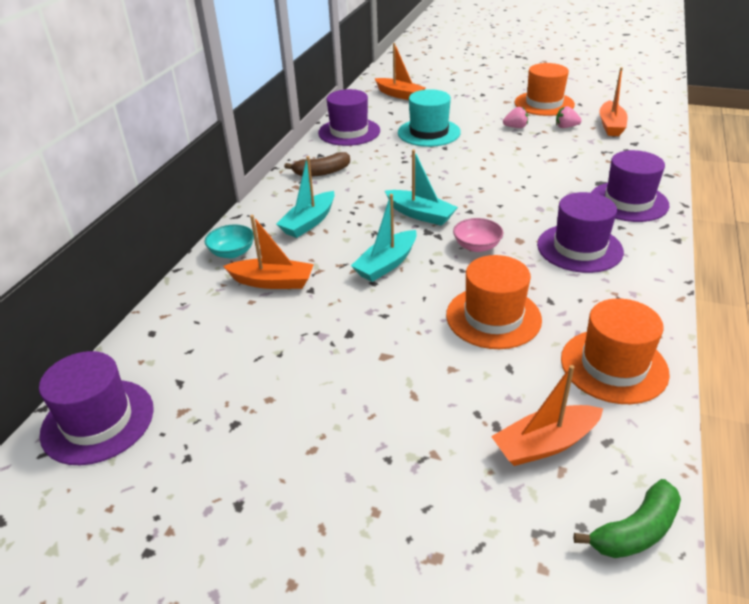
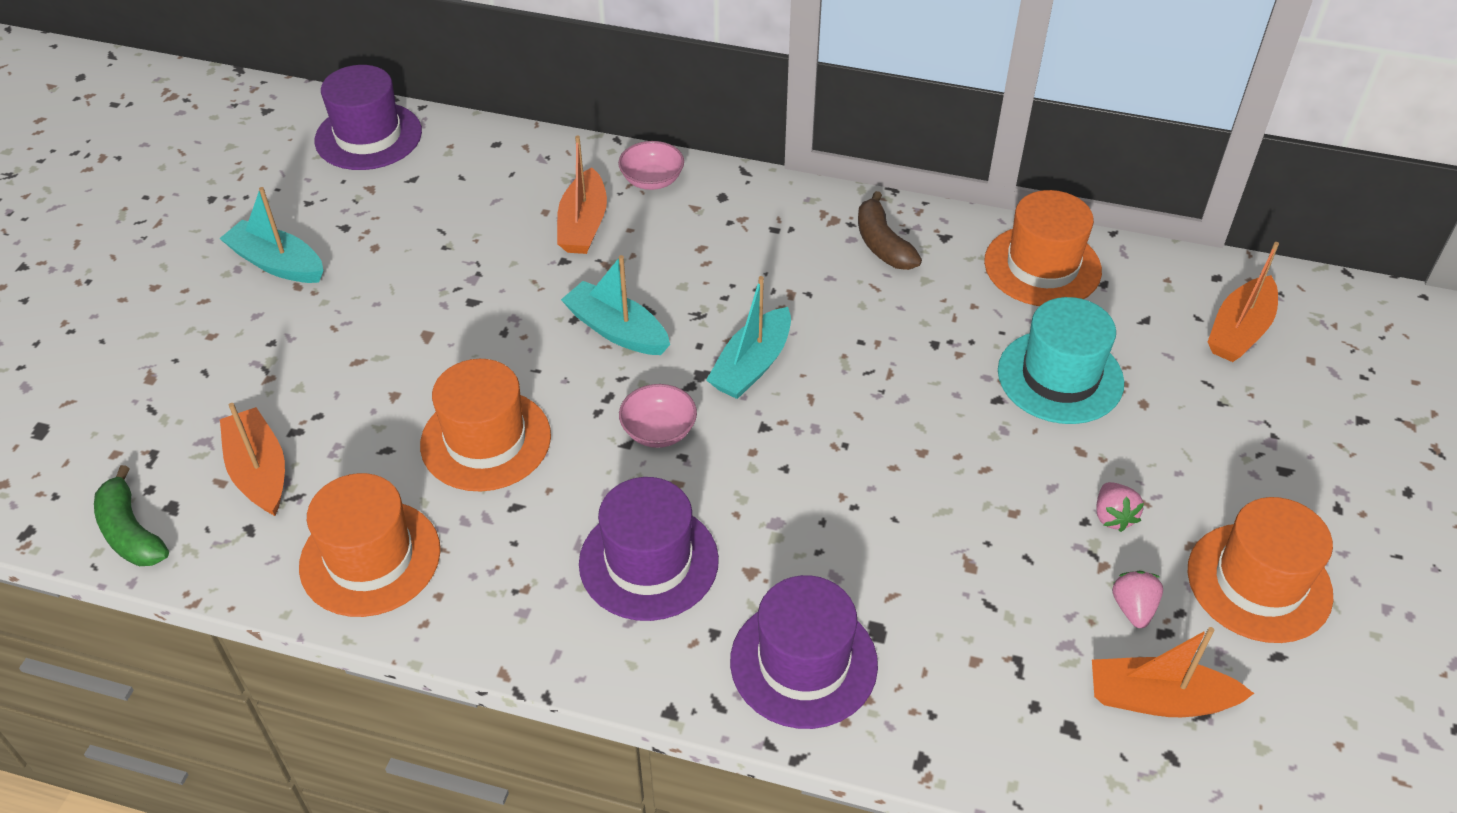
camera: 85 degrees right, 10 degrees up
(232, 252) = (652, 180): turquoise bowl -> pink bowl
(309, 222) = (727, 244): turquoise boat -> turquoise boat (277, 263)
(349, 132) = (1042, 266): purple hat -> orange hat

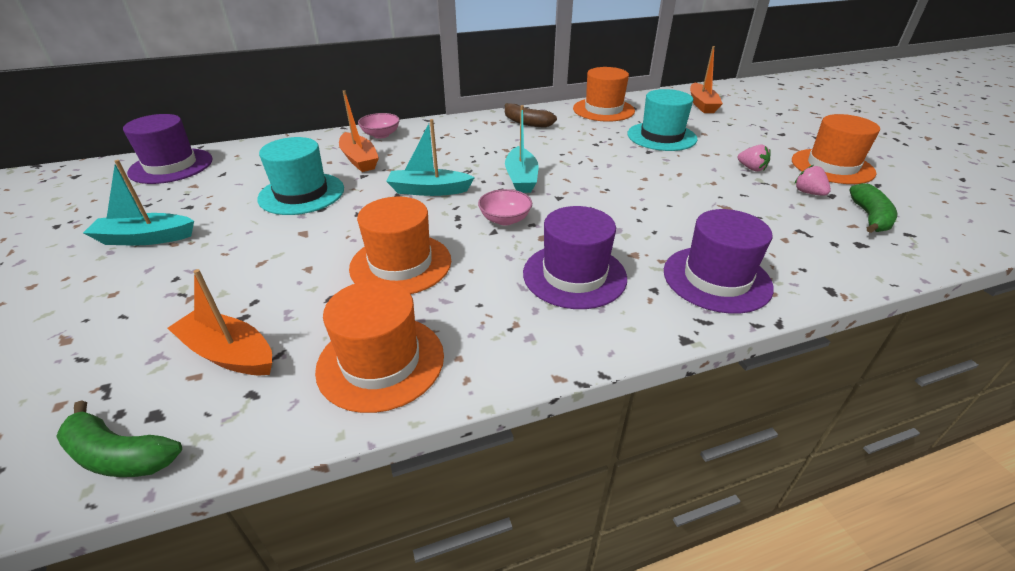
camera: 35 degrees left, 10 degrees down
(471, 262) = (301, 194): none -> turquoise hat
(1158, 699) = (869, 217): orange boat -> green banana

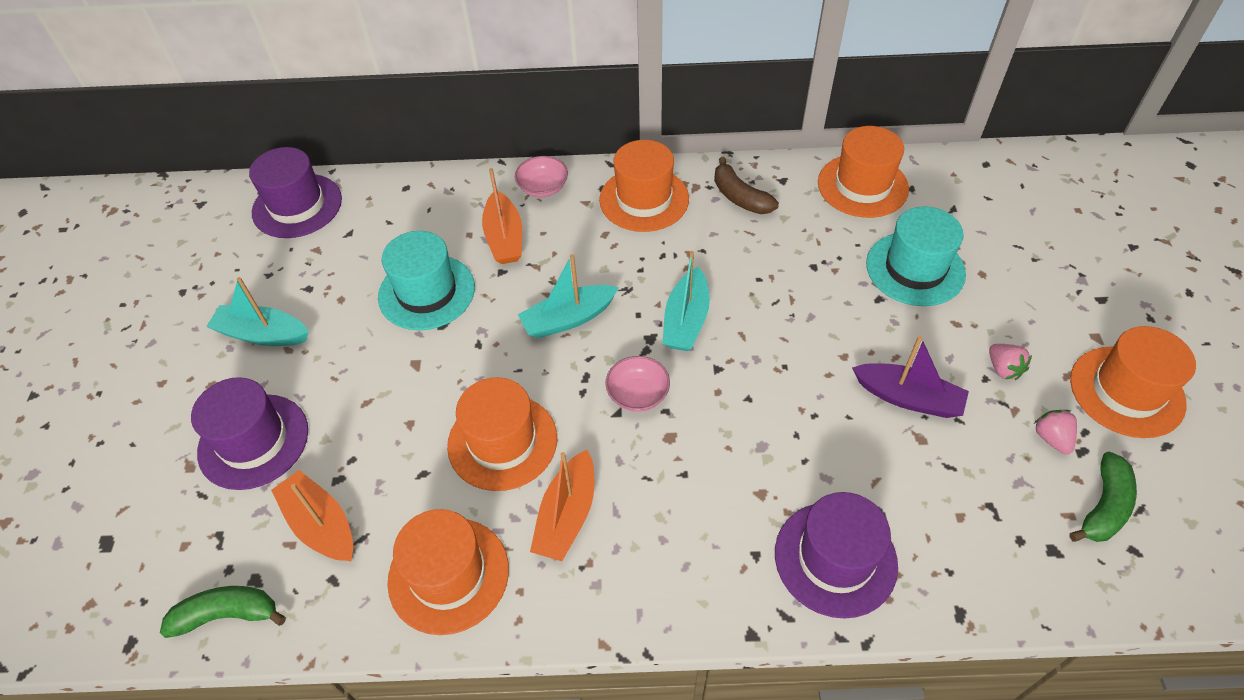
camera: 20 degrees right, 15 degrees up
(120, 455) = (227, 615): green banana -> green banana turned 135 degrees clockwise
(429, 190) = (568, 319): turquoise boat -> turquoise boat turned 45 degrees counterclockwise
(459, 131) = (644, 199): none -> orange hat
(574, 275) = (678, 509): purple hat -> purple hat (253, 441)
(702, 105) = (1020, 200): orange boat -> orange boat (567, 515)
(702, 190) = (908, 398): none -> purple boat

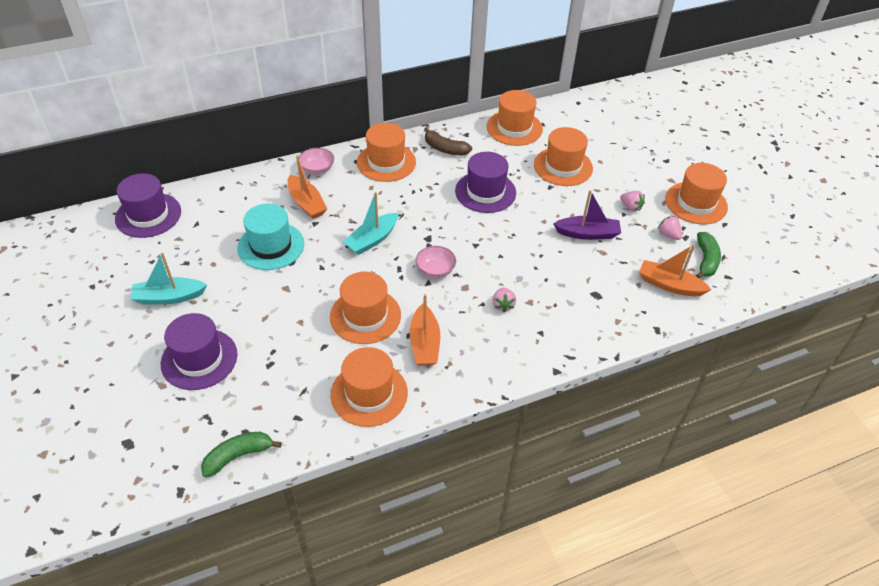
camera: 25 degrees left, 5 degrees down
(320, 524) = (272, 391): orange boat -> orange boat (669, 285)
(686, 320) = (445, 224): turquoise boat -> none
(715, 486) = (503, 305): none -> pink strawberry
(835, 558) = (583, 322): purple hat -> purple hat (485, 192)
(915, 269) = (563, 166): turquoise hat -> orange hat

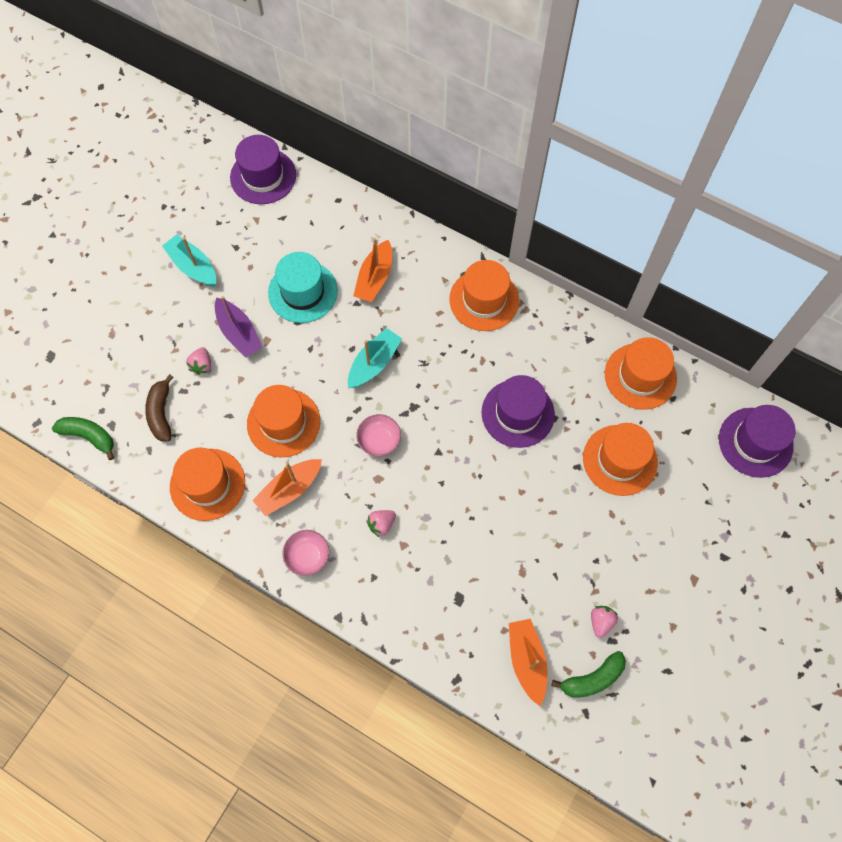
camera: 55 degrees right, 20 degrees up
(199, 359) = (152, 338): purple hat -> purple hat (755, 442)
(317, 169) = (424, 252): pink bowl -> pink bowl (307, 556)
(372, 240) = (374, 363): turquoise boat -> turquoise boat turned 120 degrees clockwise
(445, 149) = (549, 336): brown banana -> brown banana (161, 413)
(587, 233) = (537, 542): purple boat -> purple boat (239, 333)
(630, 207) = (613, 562): pink strawberry -> pink strawberry (202, 365)
(696, 203) = (677, 624): orange hat -> none

